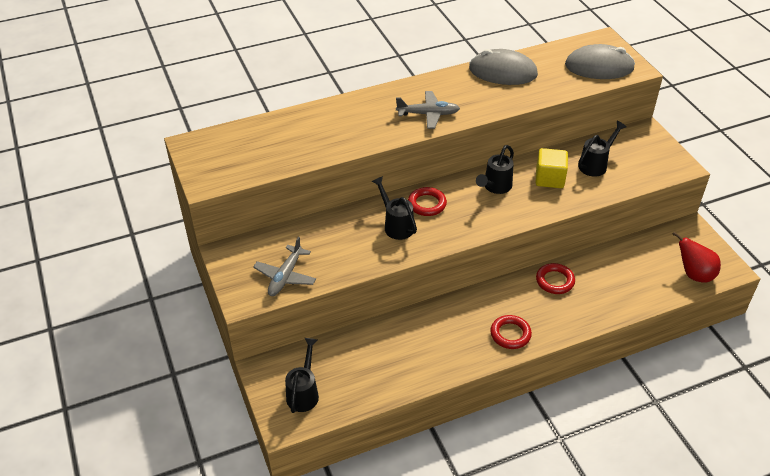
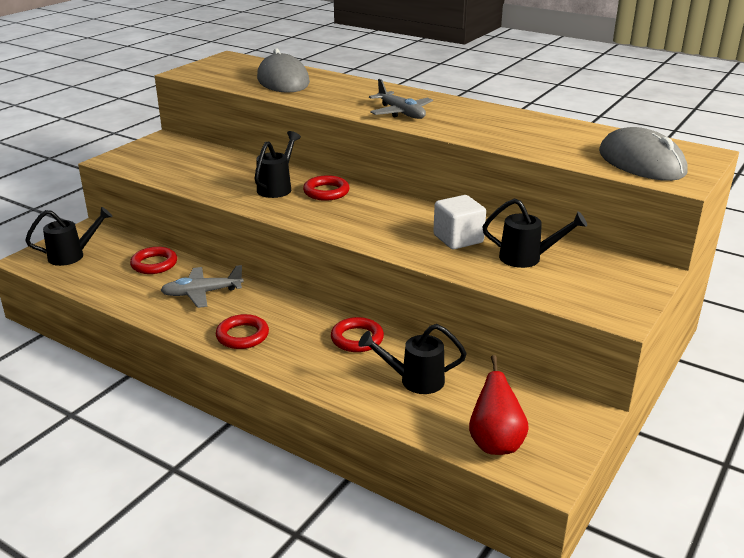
camera: 55 degrees right, 15 degrees down
(285, 276) = (155, 166): grey plane -> grey plane (201, 293)
(365, 345) = (154, 264): none -> red ring
(495, 187) = (399, 215): black watering can -> black watering can (414, 380)
(503, 72) = (532, 124): grey mouse -> grey mouse (283, 81)
(549, 179) = (458, 239): yellow cube -> white cube

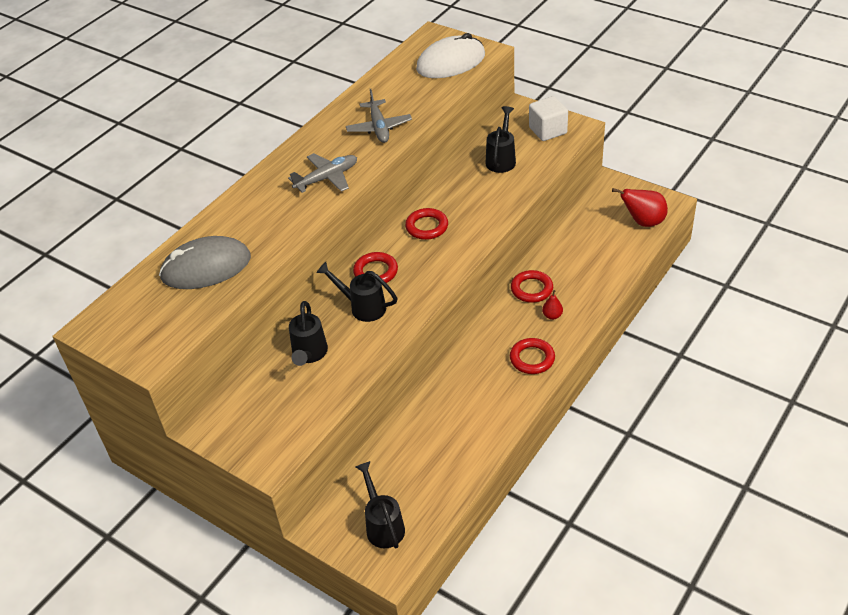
camera: 85 degrees left, 15 degrees up
(154, 264) = (405, 445): red ring -> red ring (427, 227)
(201, 293) = (463, 397): grey plane -> grey plane (379, 128)
(309, 352) = (552, 316): none -> red pear
(414, 380) = (582, 258): black watering can -> black watering can (309, 355)
(458, 239) = (471, 192): white cube -> white cube (548, 130)
(641, 162) = (451, 62): grey mouse -> white mouse

